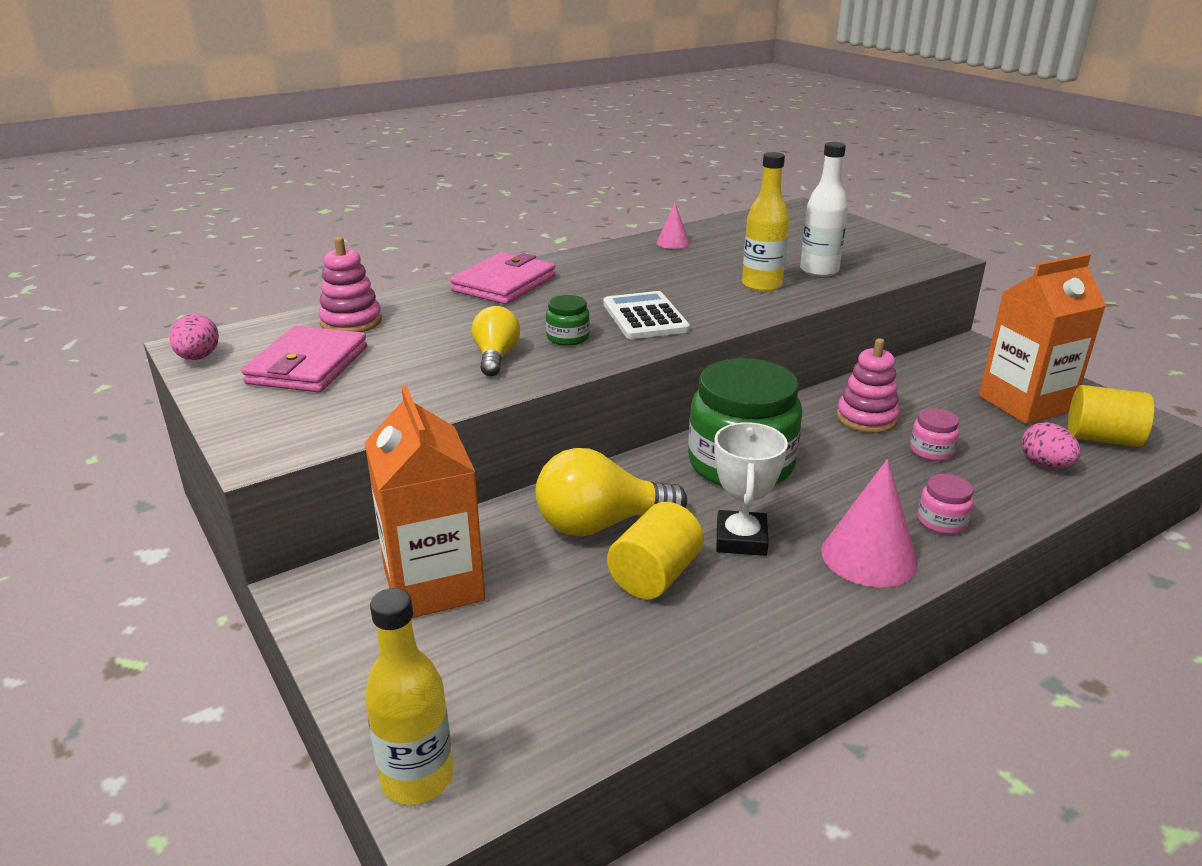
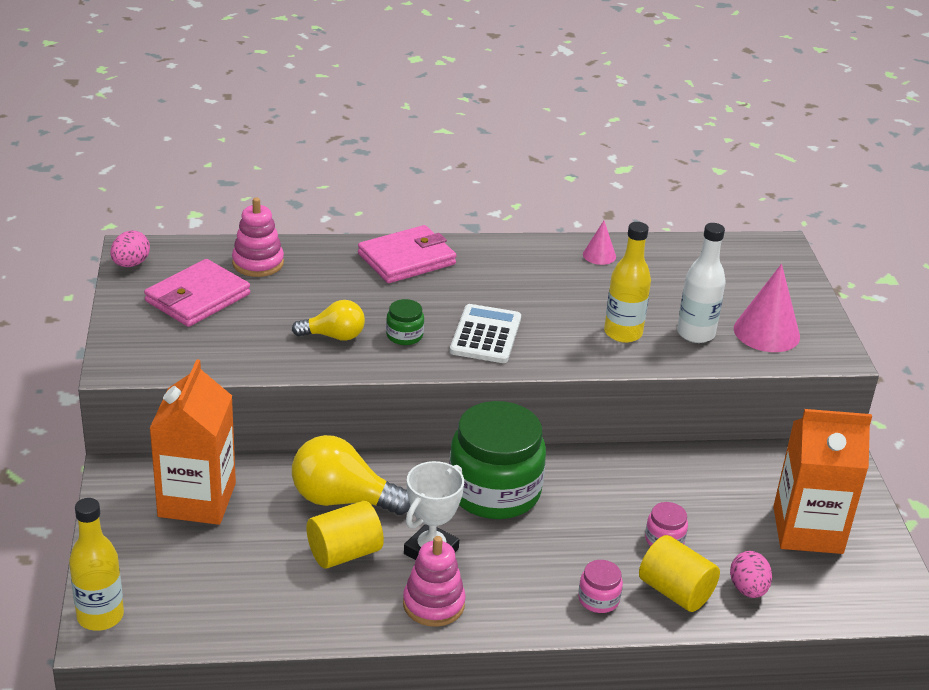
camera: 25 degrees right, 5 degrees up
(496, 357) = (334, 336): yellow light bulb -> yellow light bulb turned 60 degrees clockwise
(866, 418) = (644, 490): pink stacking toy -> pink stacking toy (433, 604)
(869, 556) = (510, 602): pink cone -> pink cone (766, 332)
(1102, 438) = (833, 588): yellow cylinder -> yellow cylinder (675, 592)

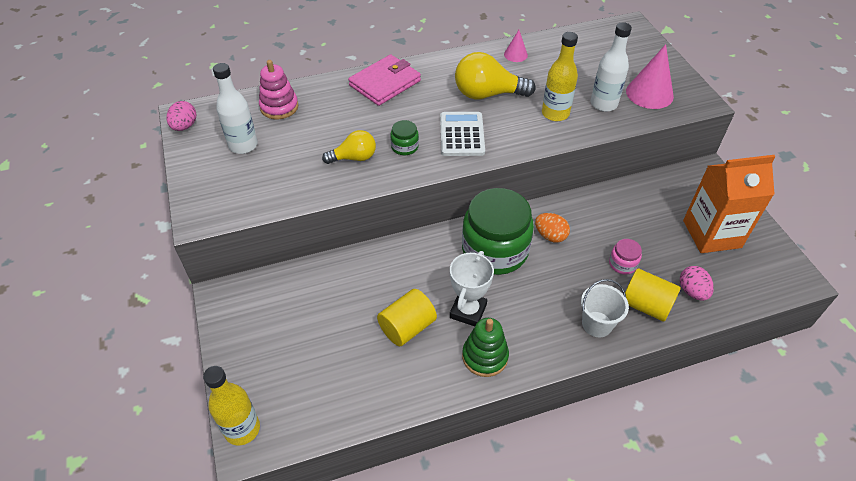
camera: 10 degrees left, 15 degrees up
(197, 298) = (243, 145): pink wallet -> white bottle
(197, 500) = (286, 306): orange carton -> none
(342, 500) = (391, 281): yellow light bulb -> yellow light bulb (487, 94)
(433, 604) = (485, 356): pink stacking toy -> green stacking toy
(577, 489) = (550, 236): none -> orange egg
(598, 599) = (597, 324): pink jar -> white bucket

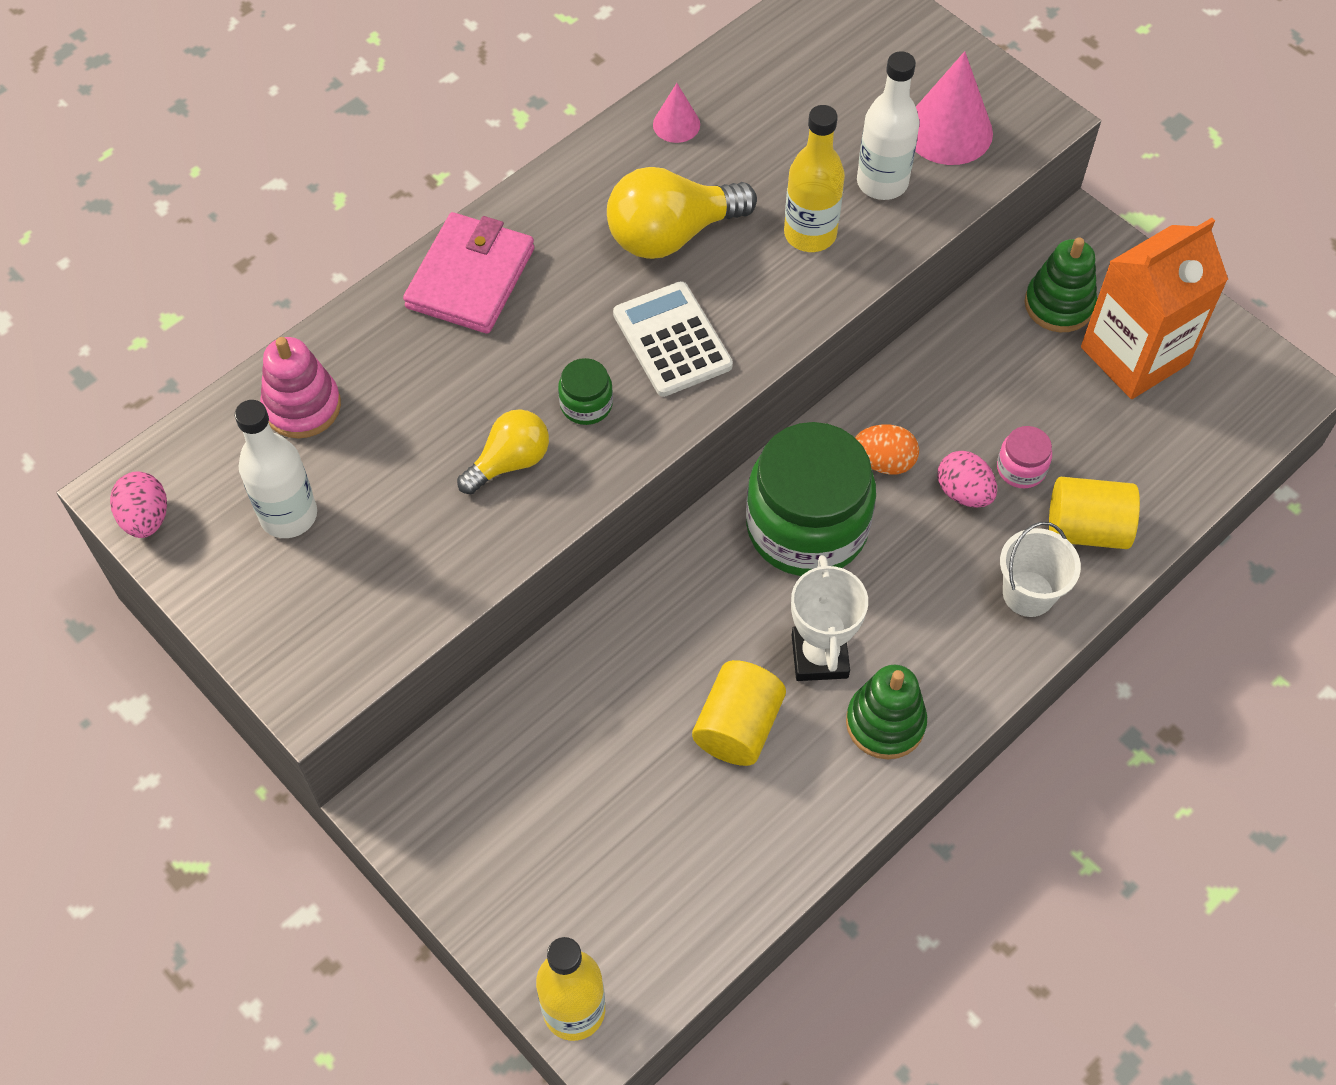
camera: 25 degrees left, 10 degrees up
(680, 198) = (1059, 305): none -> green stacking toy
(692, 291) = (1145, 475): pink egg -> pink egg (963, 492)

